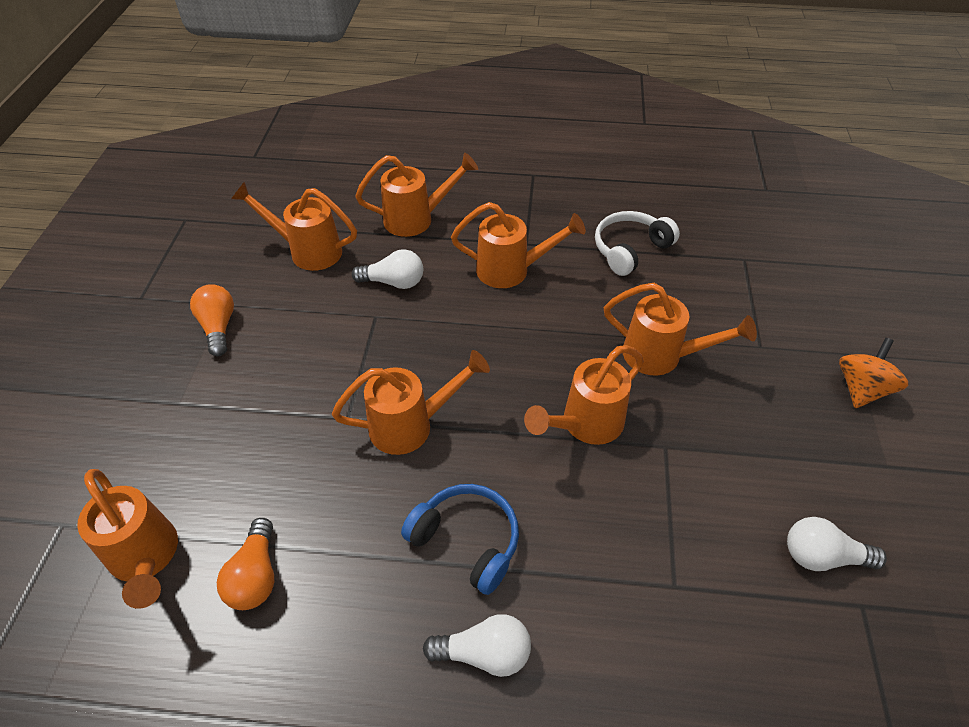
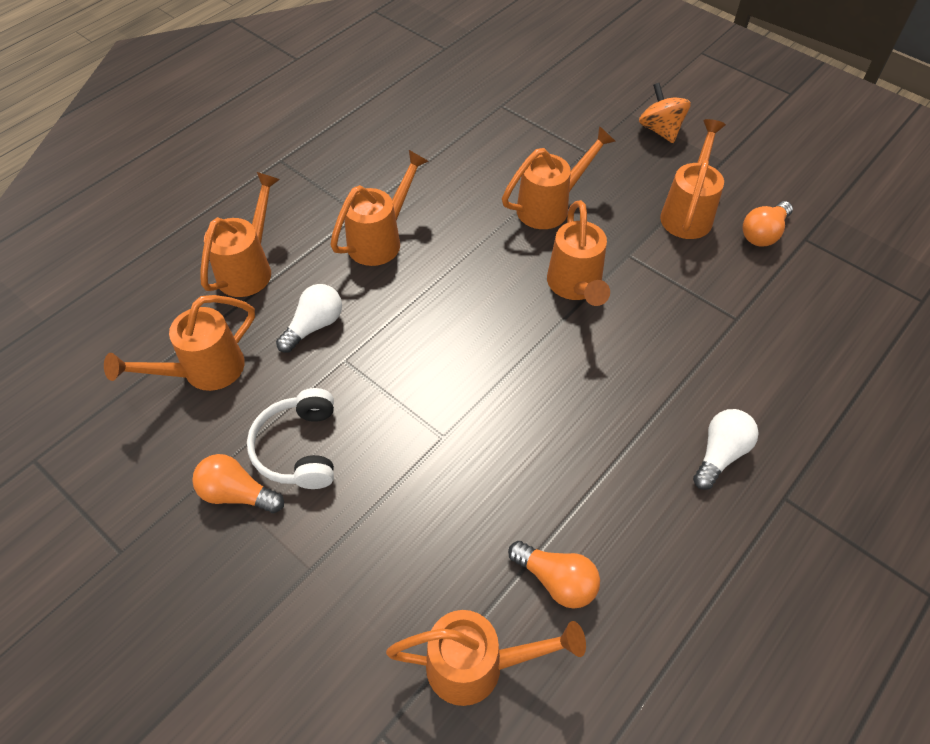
camera: 55 degrees left, 5 degrees up
(412, 425) = (488, 395): orange watering can -> orange watering can (688, 212)
(467, 541) = (624, 416): blue headphones -> none
(630, 249) = (430, 157): white headphones -> white headphones (299, 448)
(822, 556) = (763, 233): white light bulb -> orange light bulb

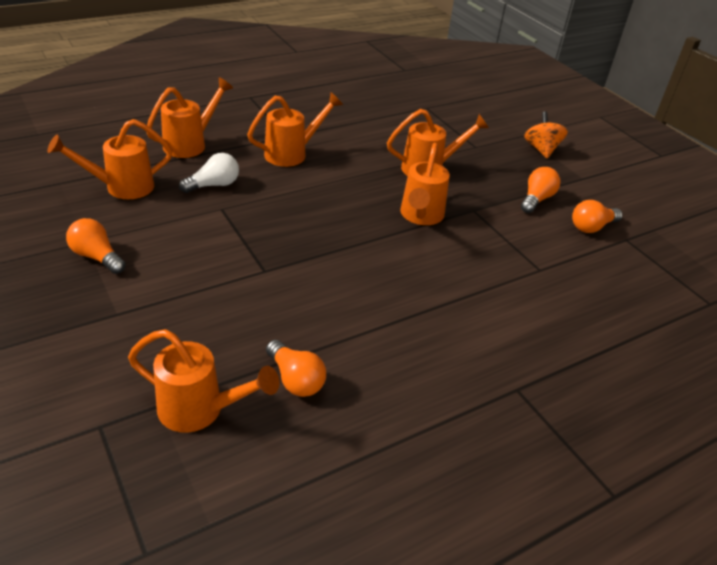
camera: 15 degrees right, 15 degrees down
(299, 448) = (157, 245): white headphones -> none
(688, 212) = (536, 199): orange watering can -> orange light bulb
(720, 454) = (477, 345): white light bulb -> none

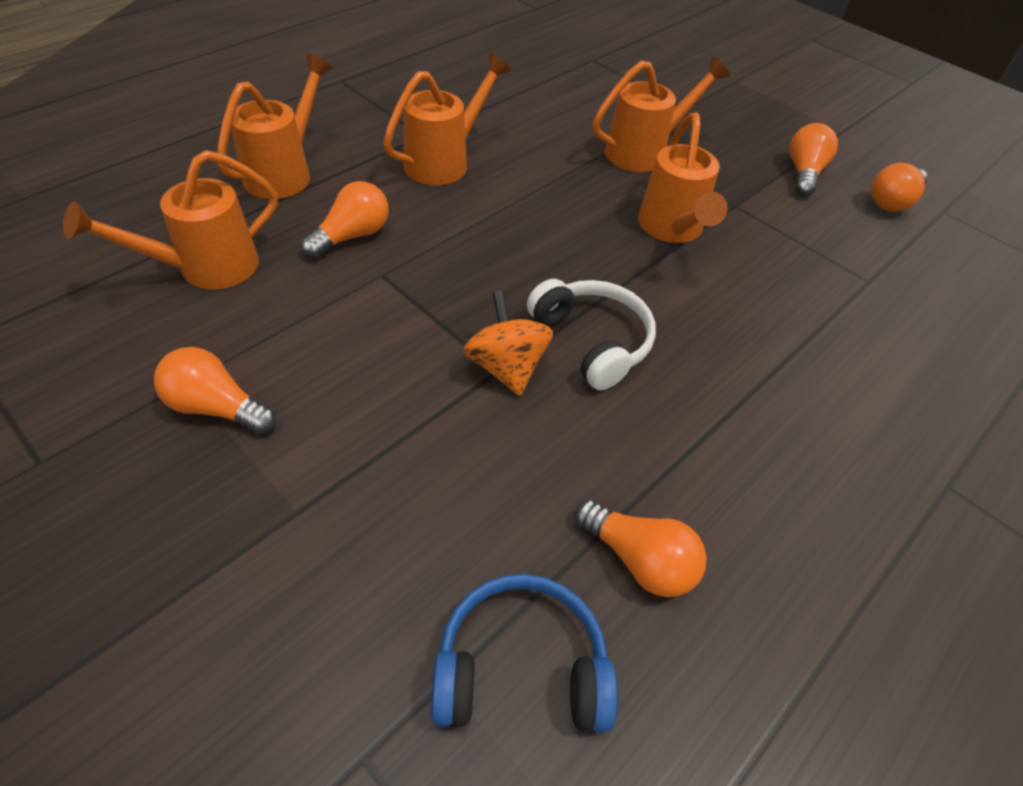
camera: 15 degrees left, 10 degrees up
(201, 410) = (521, 667): orange watering can -> blue headphones
(213, 185) = (352, 236): white light bulb -> orange light bulb
(331, 267) = (592, 341): none -> white headphones
(541, 149) = (769, 98): orange spinning top -> orange spinning top (506, 367)

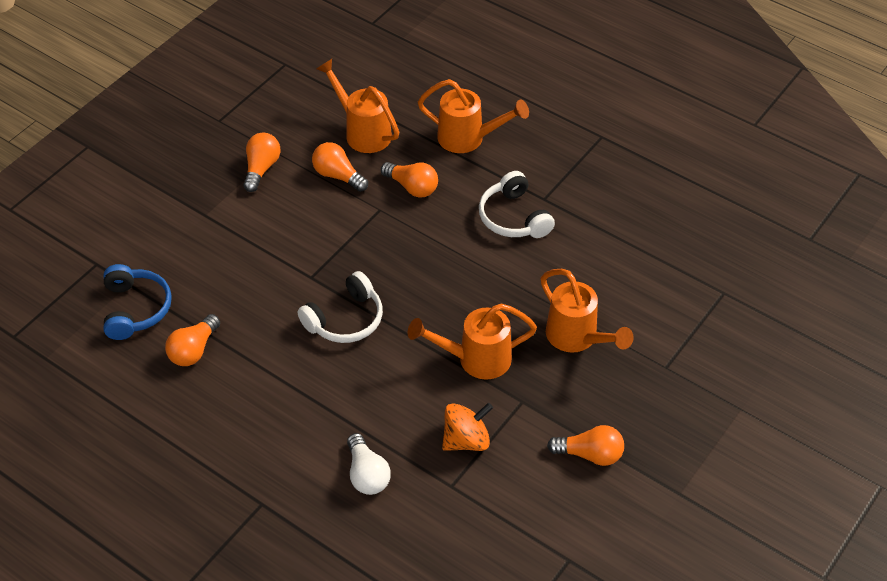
camera: 85 degrees right, 0 degrees up
(445, 161) = (514, 217): orange watering can -> white headphones
(506, 367) = (314, 280): orange spinning top -> orange spinning top (466, 440)
(867, 356) = (367, 474): none -> white light bulb
(892, 201) = (570, 520): orange light bulb -> orange light bulb (338, 176)

